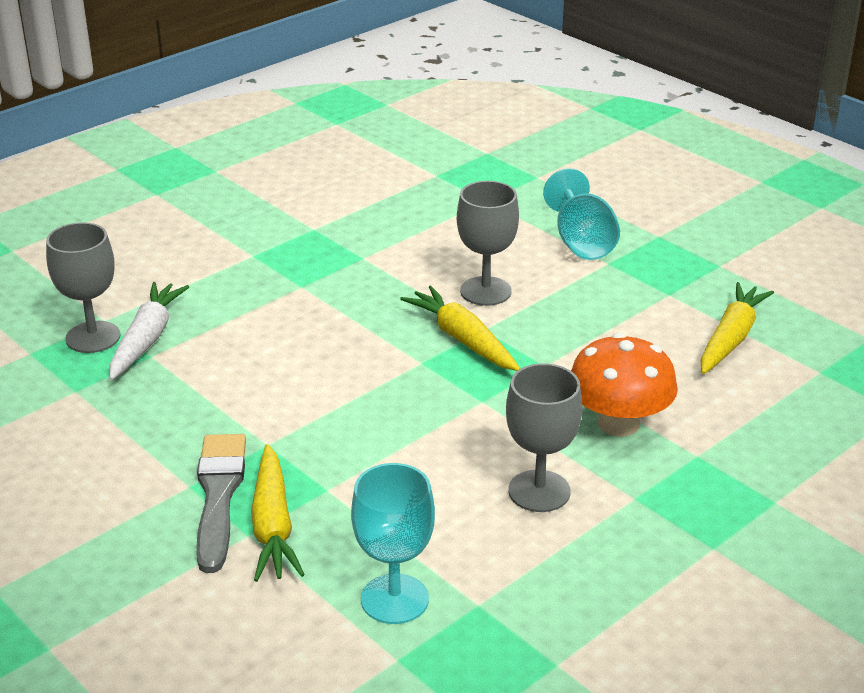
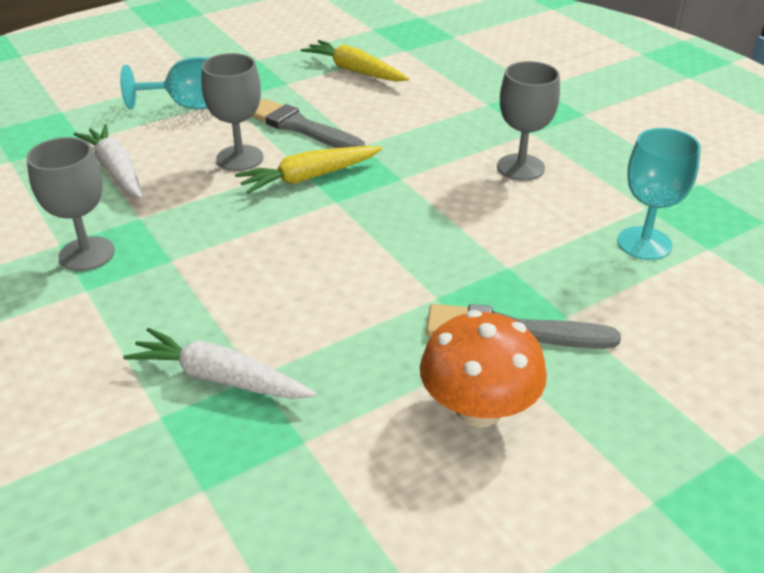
camera: 80 degrees left, 5 degrees up
(93, 337) = (195, 426): grey goblet -> grey goblet (87, 254)
(273, 526) = (556, 300): yellow carrot -> none
(438, 229) = (116, 170): none -> white carrot
(567, 318) = (300, 127): none -> grey brush
(618, 423) = (445, 126): orange mushroom -> orange mushroom (478, 409)

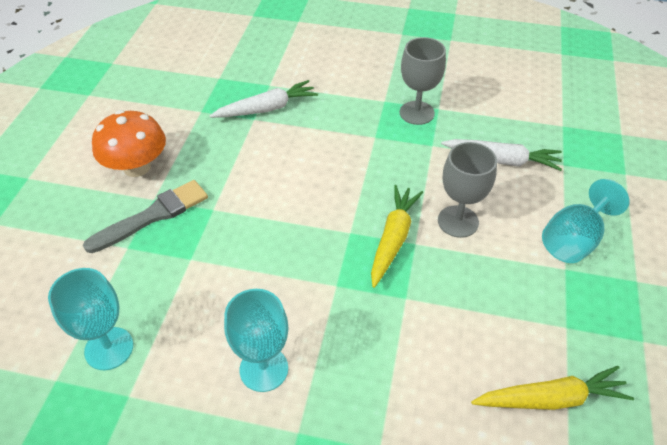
camera: 135 degrees right, 10 degrees up
(300, 127) = (471, 281): grey brush -> none
(520, 167) = (264, 369): grey goblet -> turquoise goblet

